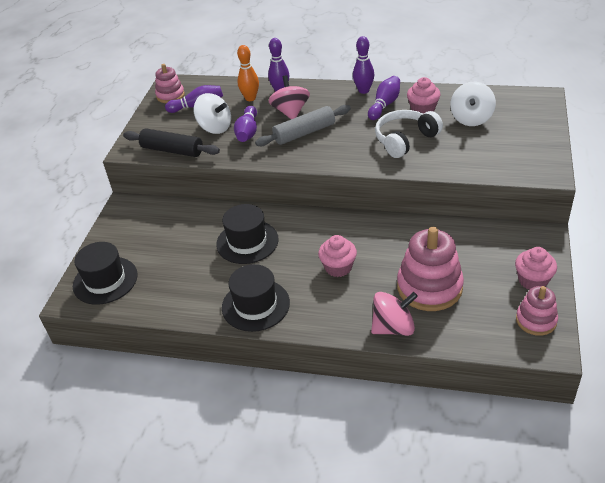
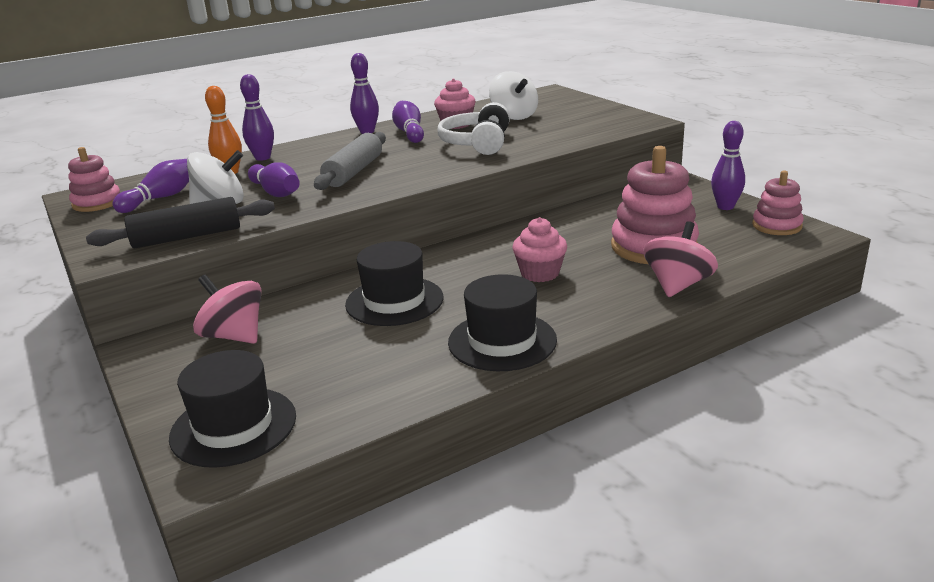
camera: 45 degrees left, 15 degrees down
(290, 112) = (306, 165): pink spinning top -> pink spinning top (234, 336)
(532, 280) = (725, 207): pink cupcake -> purple bowling pin

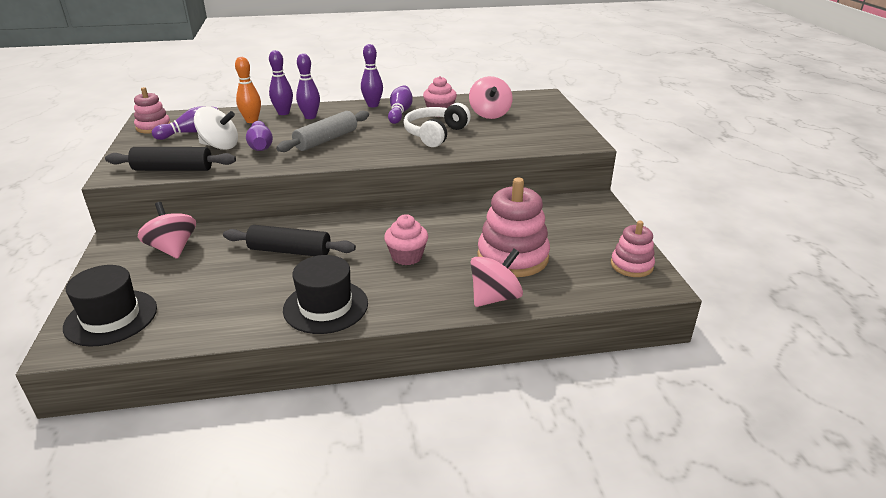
camera: 20 degrees right, 5 degrees up
(394, 301) = (290, 251): black hat -> black rolling pin
(514, 116) = (489, 114): white spinning top -> pink spinning top
(725, 207) = (608, 235): purple bowling pin -> purple bowling pin (310, 117)

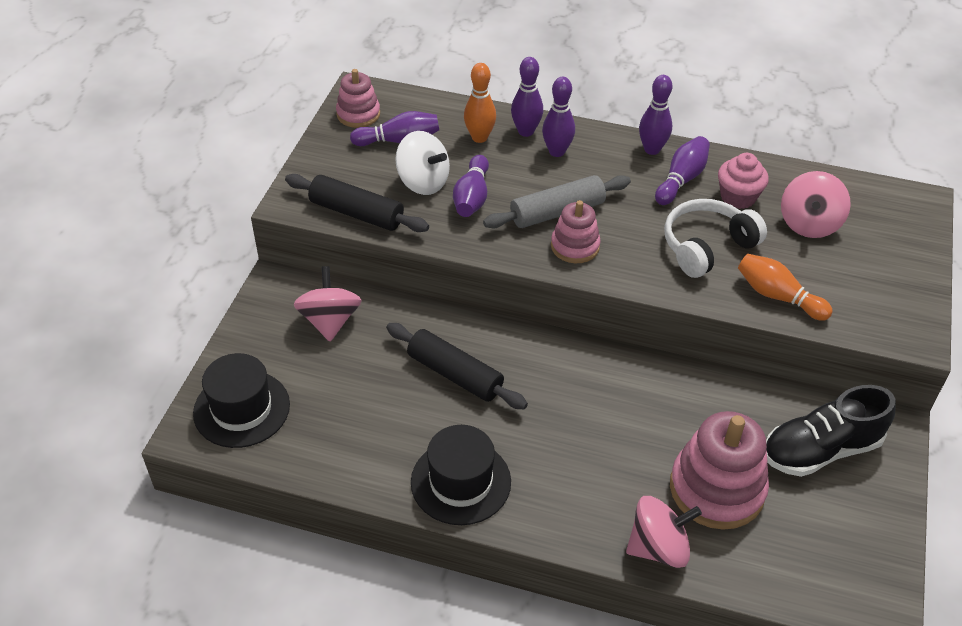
camera: 25 degrees right, 15 degrees up
(407, 256) = (586, 437): pink cupcake -> none
(494, 144) = (778, 296): none -> orange bowling pin
(563, 221) = (820, 450): none -> black shoe
(631, 265) = (865, 565): pink stacking toy -> pink stacking toy (575, 246)

